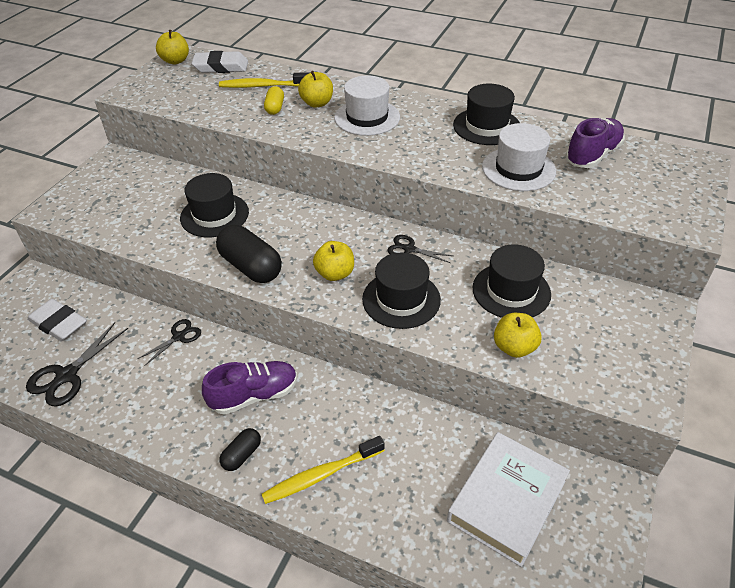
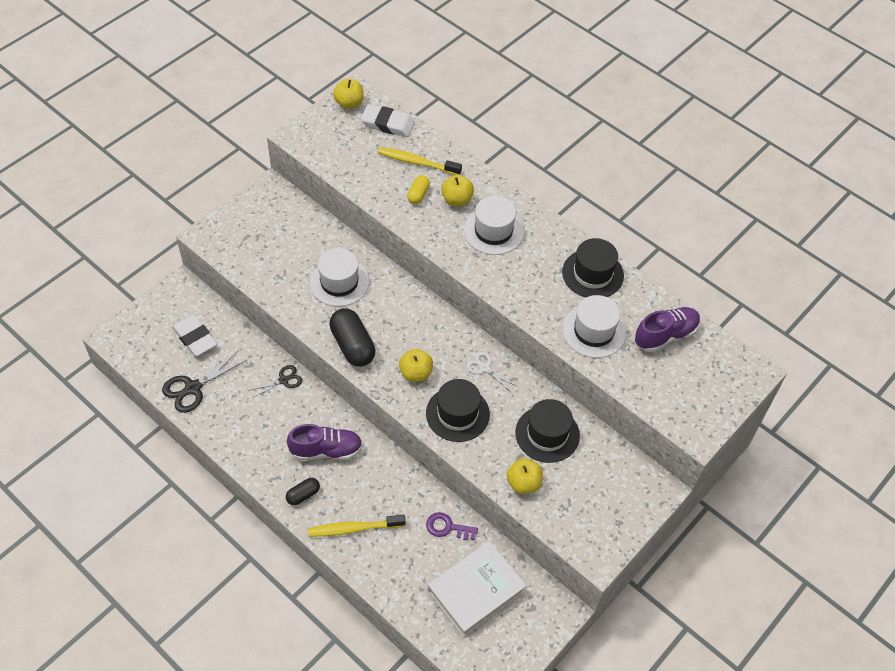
camera: 15 degrees right, 10 degrees up
(214, 215) = (339, 282): black hat -> white hat
(409, 249) = (485, 368): black scissors -> white scissors
(435, 436) = (447, 527): none -> purple key

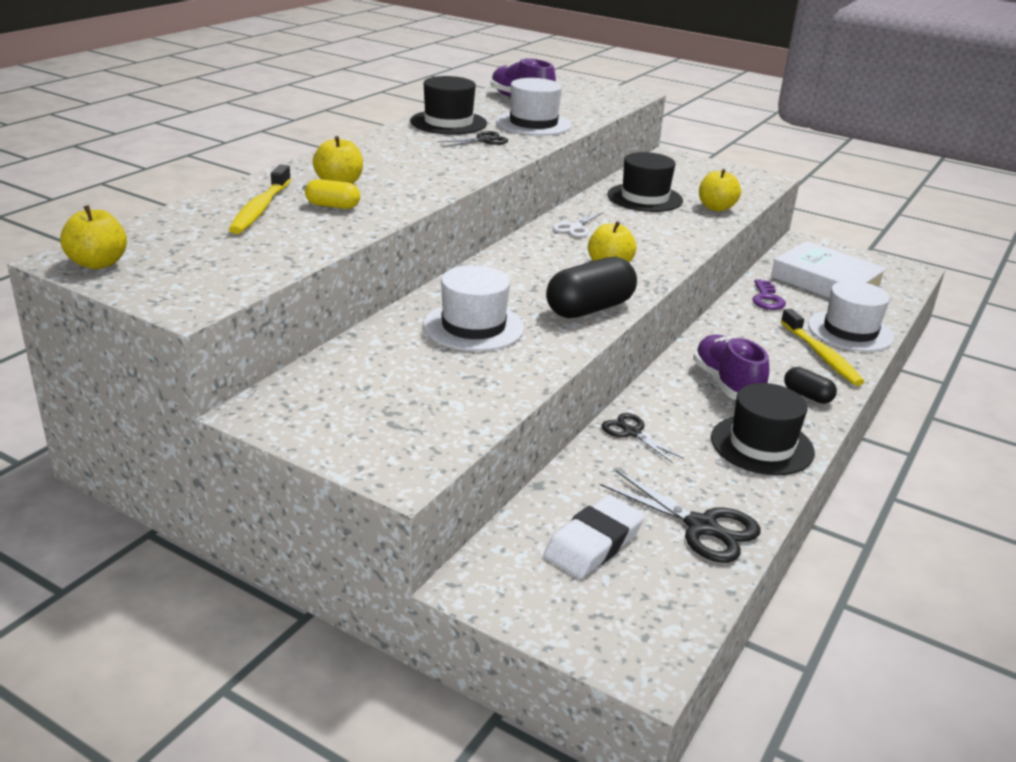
camera: 100 degrees left, 25 degrees down
(388, 124) = (163, 231): white eraser -> none
(457, 414) = (653, 240): black hat -> black hat (762, 445)
(493, 231) = (395, 164): white hat -> white hat (850, 331)
(548, 289) = (483, 140): none -> black scissors

